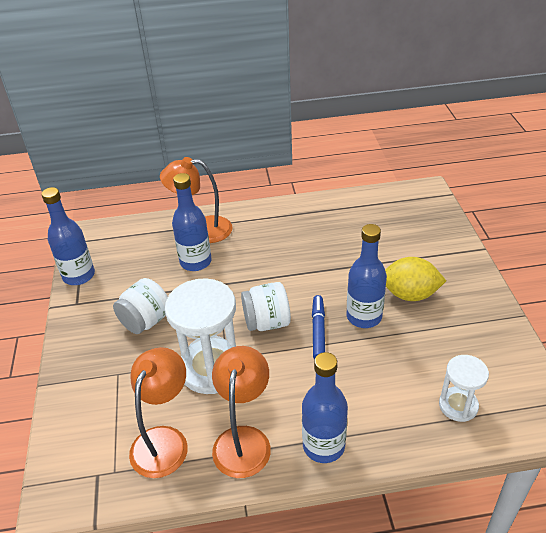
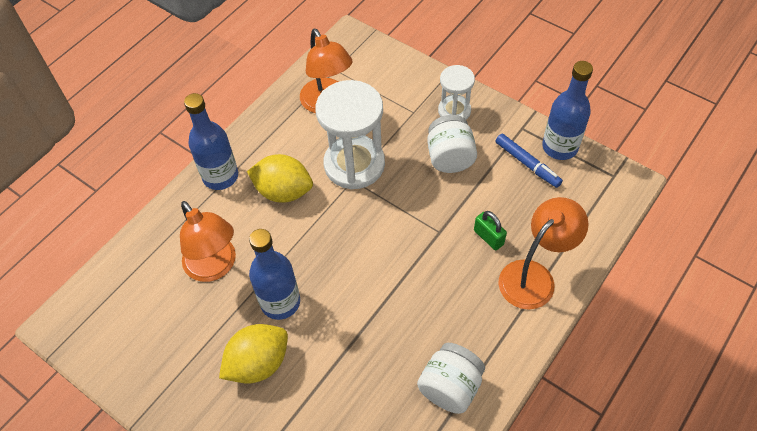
camera: 135 degrees right, 15 degrees up
(195, 262) = (488, 237): blue bottle -> green padlock
(243, 440) = (277, 141): orange lamp -> orange lamp (215, 267)
(267, 322) = (356, 231): white jar -> white jar (450, 387)
(285, 390) = (283, 191): none -> yellow lemon
(318, 331) = (306, 257): blue marker -> blue marker (527, 164)
(458, 405) = (143, 278): white hourglass -> white hourglass (454, 111)

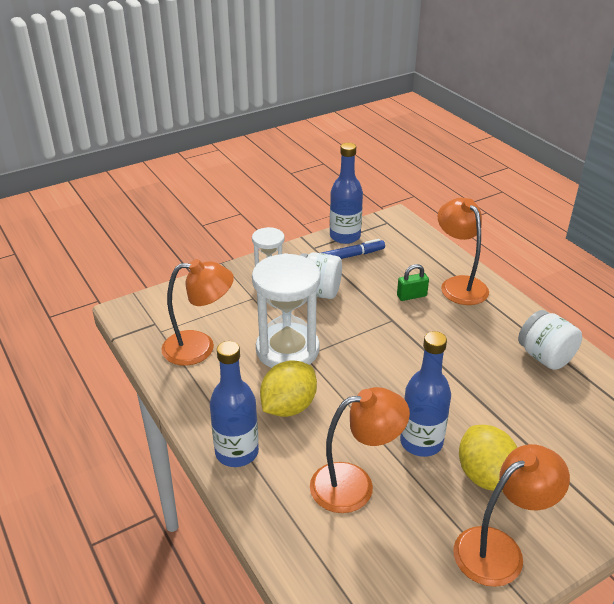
camera: 70 degrees left, 20 degrees down
(182, 391) = (499, 549): none -> orange lamp

